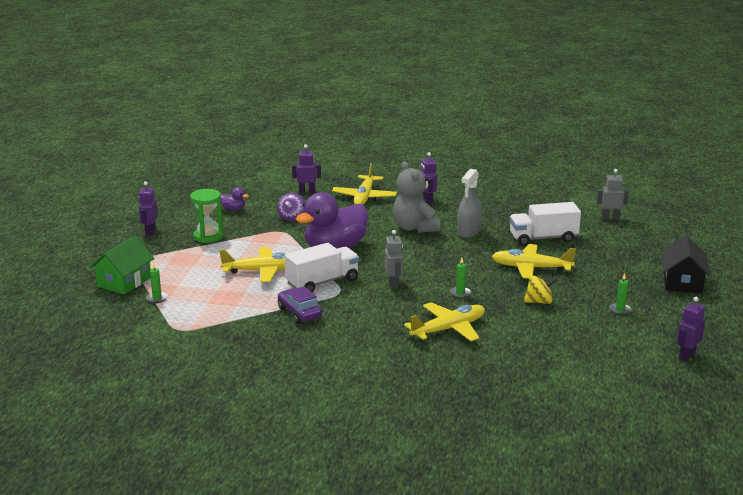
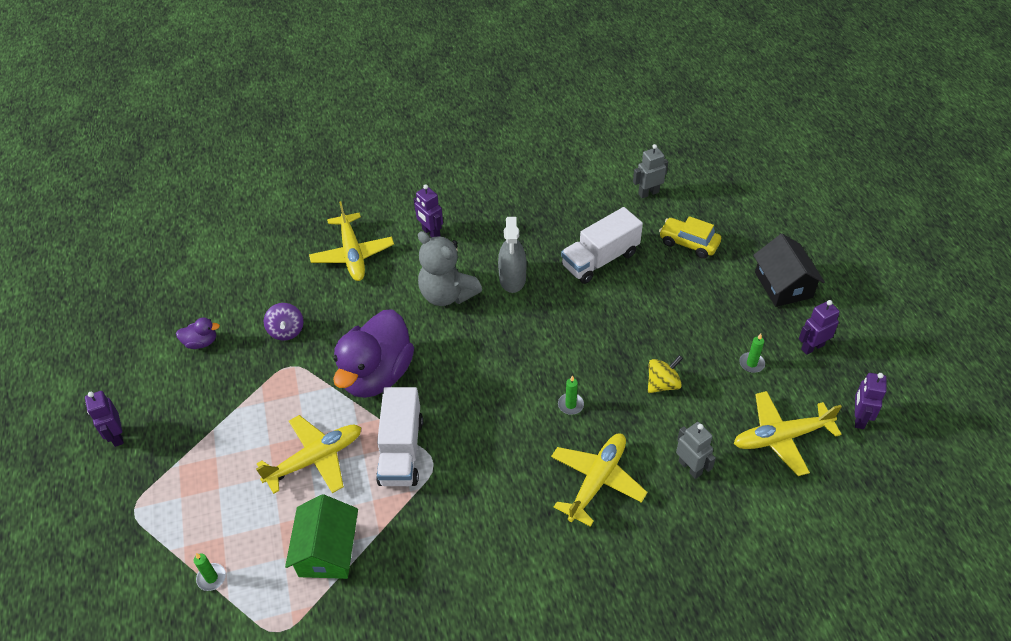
camera: 25 degrees left, 25 degrees up
(124, 282) = (145, 561): green house -> green house (327, 550)
(208, 236) = (202, 414): green hourglass -> none
(299, 313) = (409, 526): purple car -> none
(307, 192) = (275, 269): purple robot -> purple robot (812, 347)
(322, 282) = (401, 451): white truck -> white truck turned 150 degrees clockwise
(393, 284) = (486, 419): grey robot -> grey robot (690, 467)
(531, 268) = (619, 322): yellow plane -> yellow plane (781, 437)
(621, 246) = (688, 243): none -> yellow car

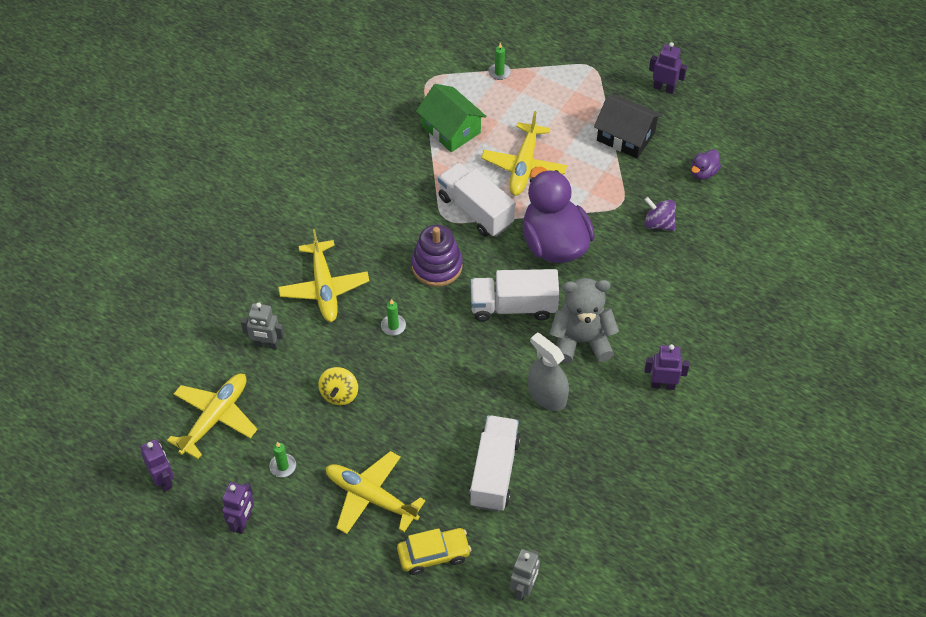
camera: 135 degrees right, 5 degrees up
(352, 254) = (697, 316): yellow plane -> yellow plane (371, 497)
(464, 351) = (513, 306): none -> white truck
(485, 427) = (437, 266): none -> purple stacking toy
(783, 285) = (312, 573): black house -> black house (625, 137)

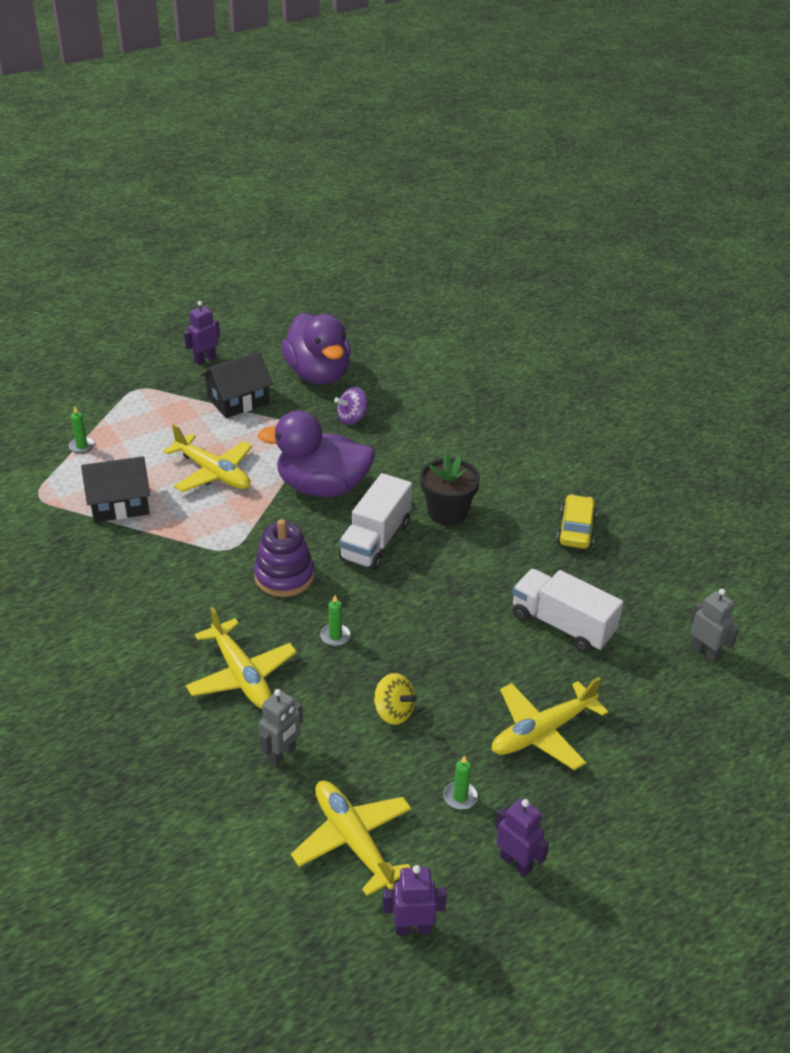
camera: 65 degrees left, 15 degrees down
(324, 287) = (241, 675): yellow plane -> yellow plane turned 45 degrees clockwise
(433, 554) = (637, 706): yellow car -> yellow car (576, 530)
(451, 129) = (119, 504): green house -> black house
(475, 210) = (238, 524): white truck -> none
(547, 395) = (494, 556): grey spray bottle -> none
(581, 341) = (447, 512): grey teddy bear -> black flower pot
(663, 385) = (528, 481): purple robot -> none
(703, 172) = (318, 374): purple duck -> purple duck, size x2.40

